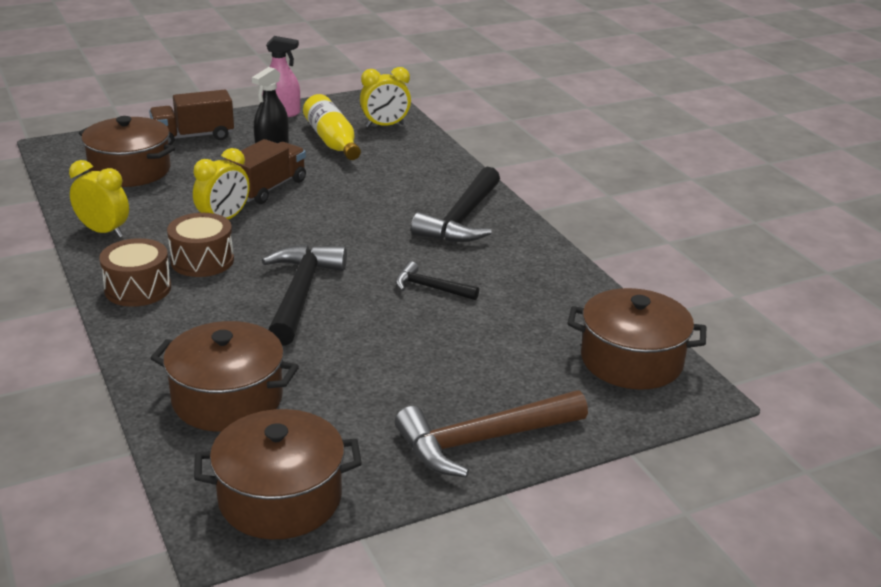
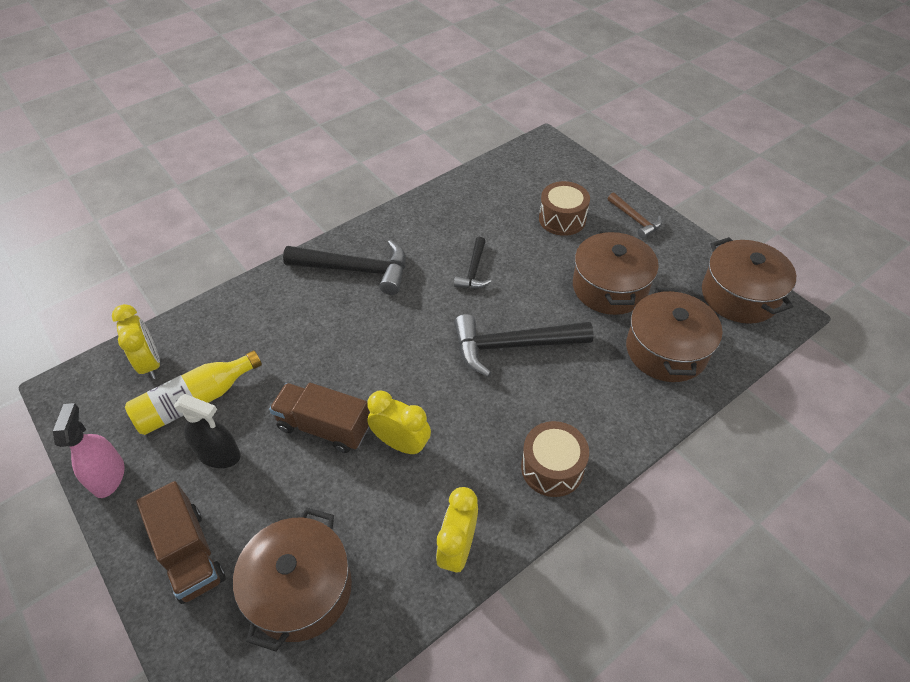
camera: 100 degrees left, 20 degrees up
(202, 260) = (485, 434): brown drum -> brown drum (562, 219)
(483, 440) = (635, 220): brown hammer -> brown hammer, size x0.55
(631, 360) = (523, 168): brown pot -> brown pot (609, 287)

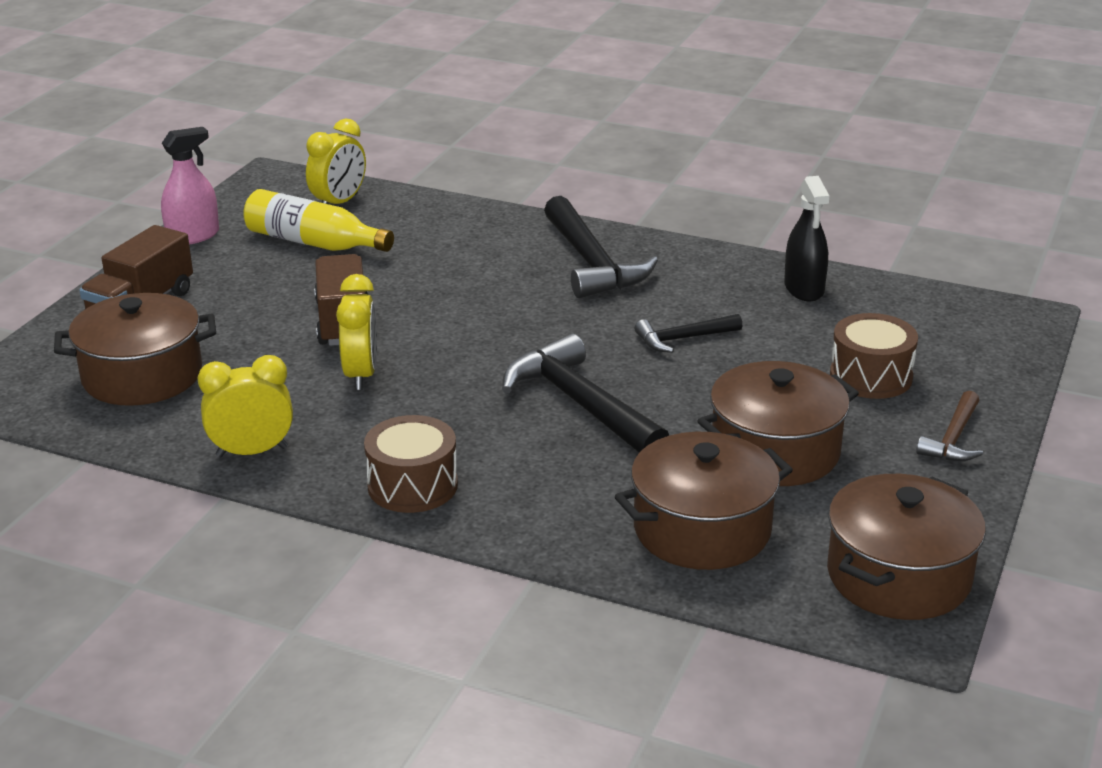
camera: 60 degrees right, 20 degrees down
(219, 454) = (261, 278): black spray bottle -> black spray bottle (804, 289)

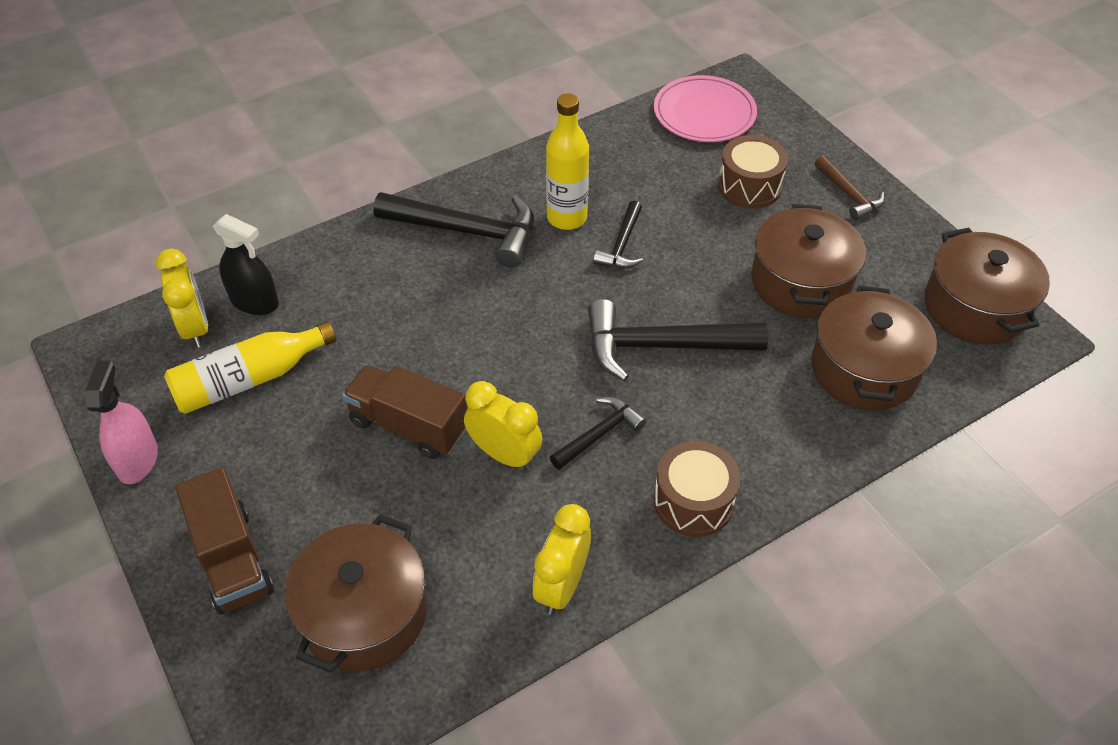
camera: 55 degrees left, 20 degrees up
(435, 410) = (599, 434): none -> black hammer
(677, 300) = (567, 218): none -> yellow bottle
(804, 289) = (612, 150): black spray bottle -> black spray bottle (254, 301)
(939, 315) = (704, 113): none -> pink plate

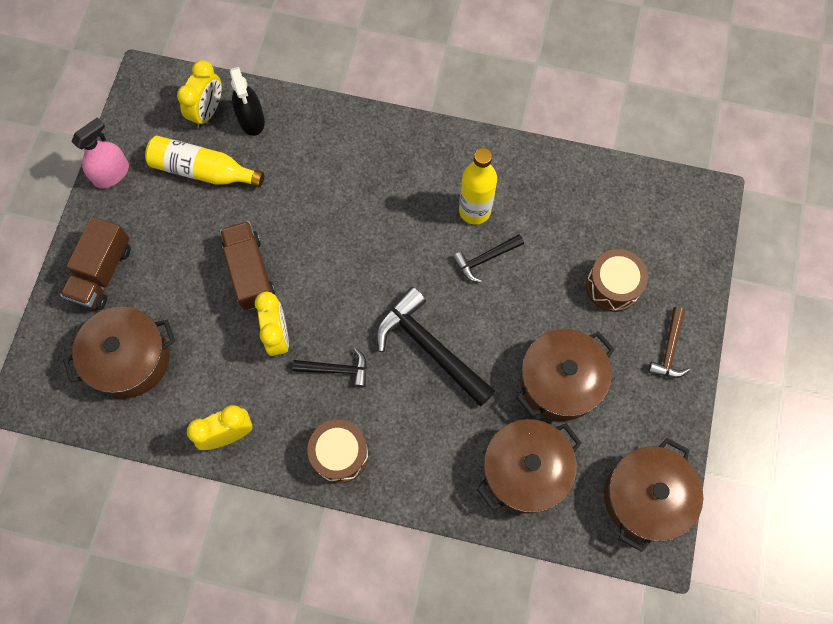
camera: 45 degrees right, 20 degrees up
(466, 231) = (407, 170): black hammer -> none
(704, 113) = (652, 204): pink plate -> none

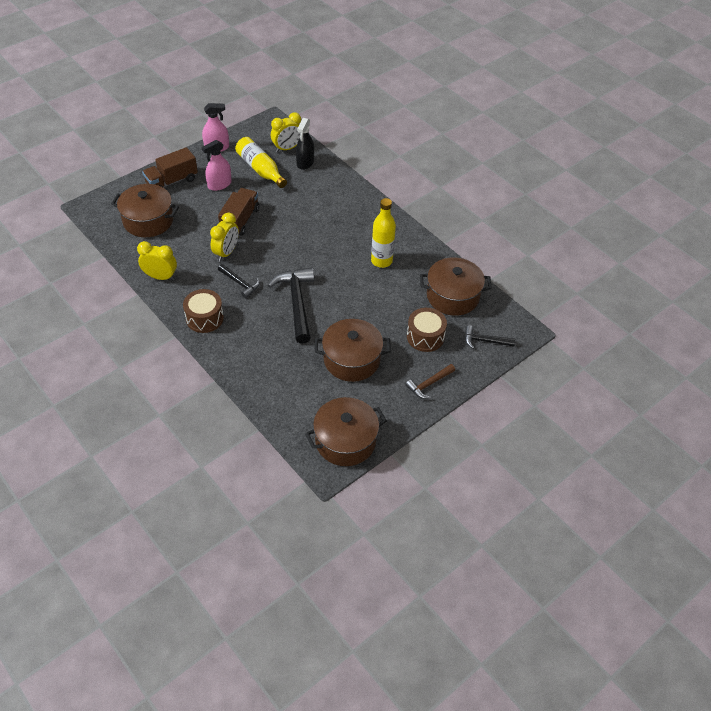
camera: 35 degrees right, 20 degrees down
(171, 233) = (219, 184): none -> pink spray bottle
(485, 259) = (366, 284): black hammer -> black hammer (485, 341)
(525, 470) = (291, 386): brown pot -> brown pot (453, 296)

